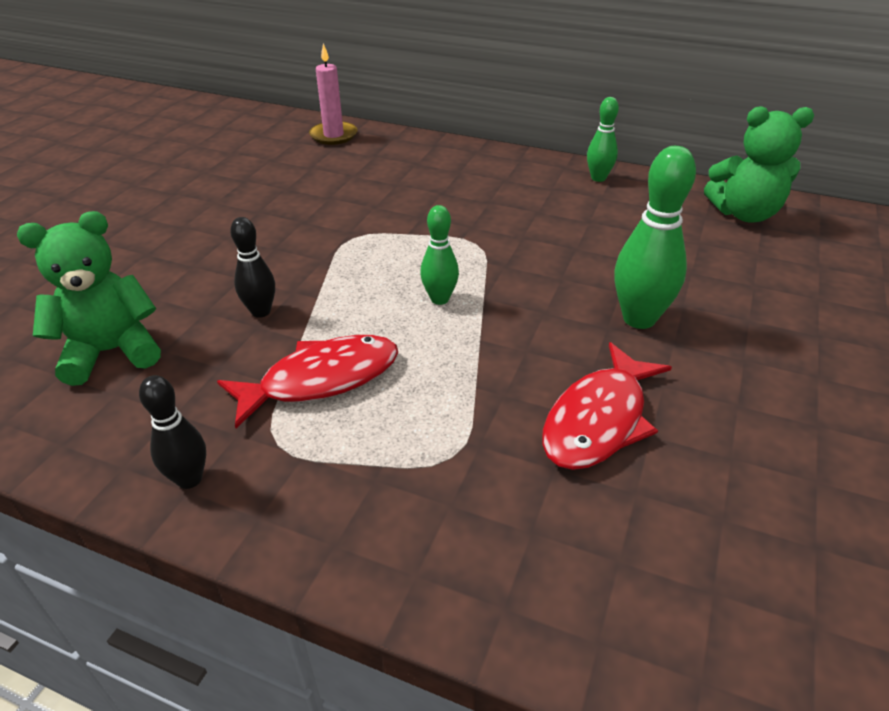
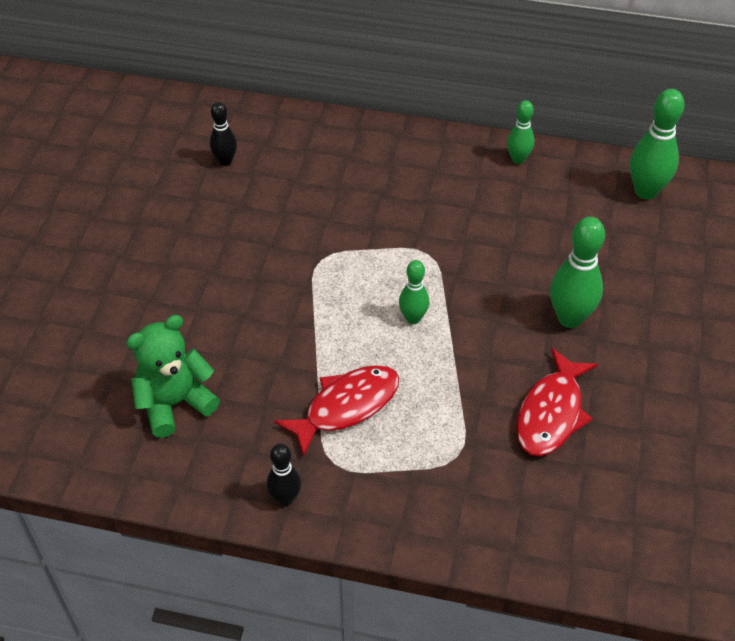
camera: 10 degrees left, 10 degrees up
(261, 311) = (275, 349): black bowling pin -> black bowling pin (225, 161)
(333, 135) = (257, 125): pink candle -> none
(744, 214) = (646, 191): green teddy bear -> green bowling pin

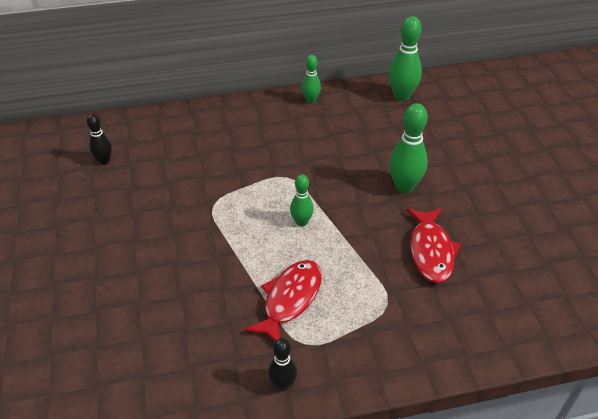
camera: 25 degrees left, 5 degrees down
(175, 403) = (157, 347): green teddy bear -> none

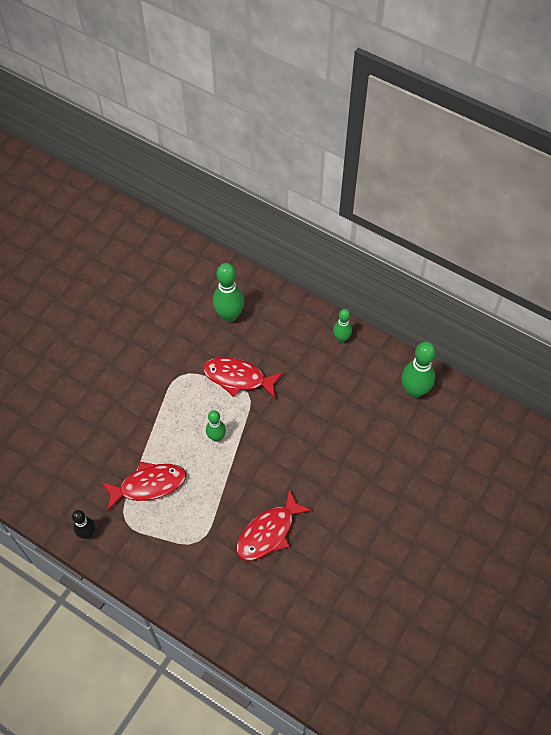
camera: 45 degrees right, 15 degrees up
(104, 161) = (152, 281): black bowling pin -> none
(265, 173) = (238, 378): none -> red fish
(404, 187) = (314, 470): green bowling pin -> green bowling pin (229, 316)

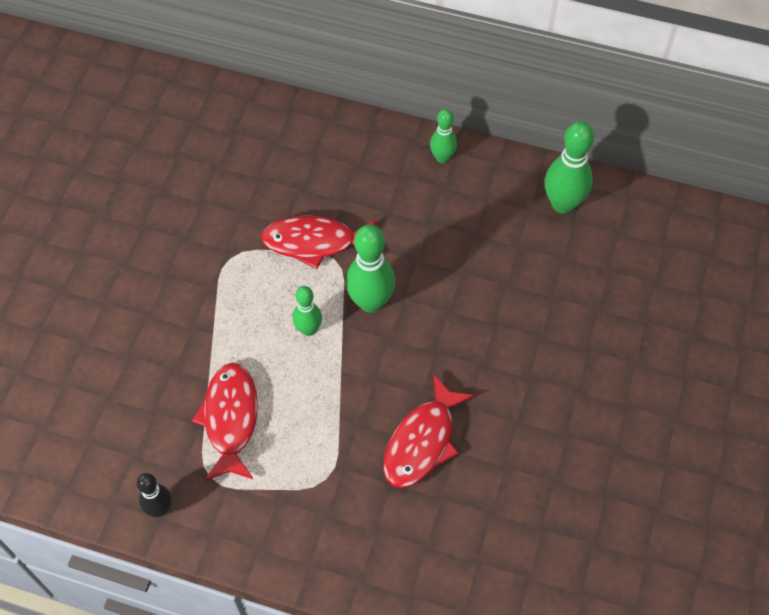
camera: 15 degrees left, 0 degrees up
(149, 485) = (230, 419): red fish -> red fish turned 60 degrees counterclockwise
(229, 316) = (277, 161): green bowling pin -> green bowling pin (370, 302)

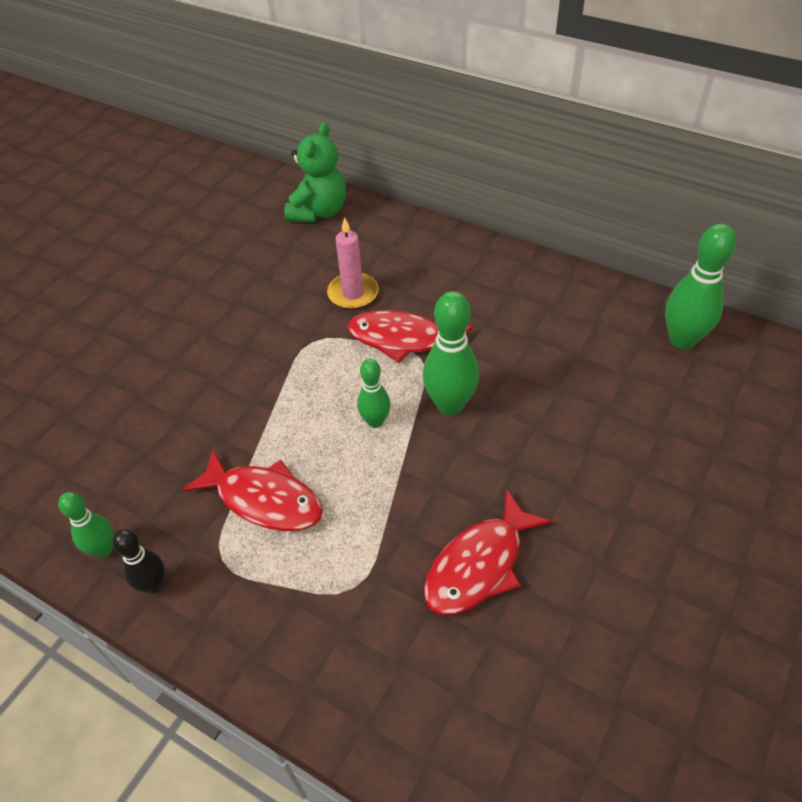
camera: 15 degrees right, 10 degrees down
(196, 107) = (319, 212): none -> green teddy bear
(230, 419) = (264, 500): red fish -> red fish turned 105 degrees clockwise
(255, 199) = (353, 293): none -> pink candle
(442, 158) = (554, 281): green bowling pin -> green bowling pin (103, 549)

